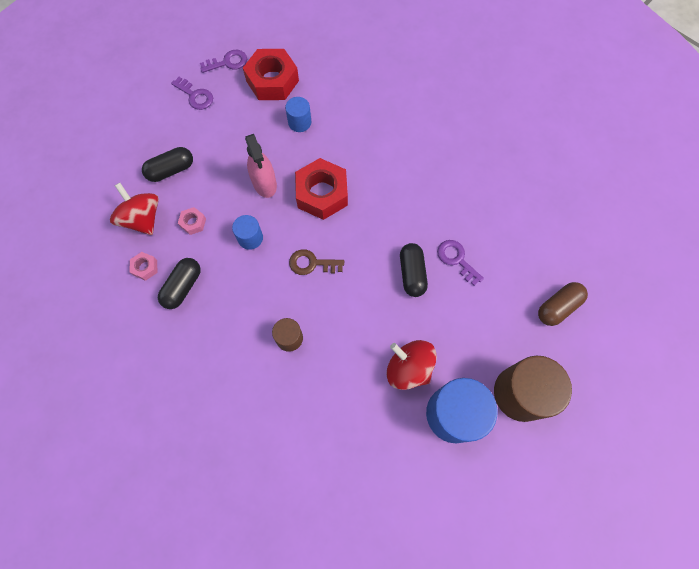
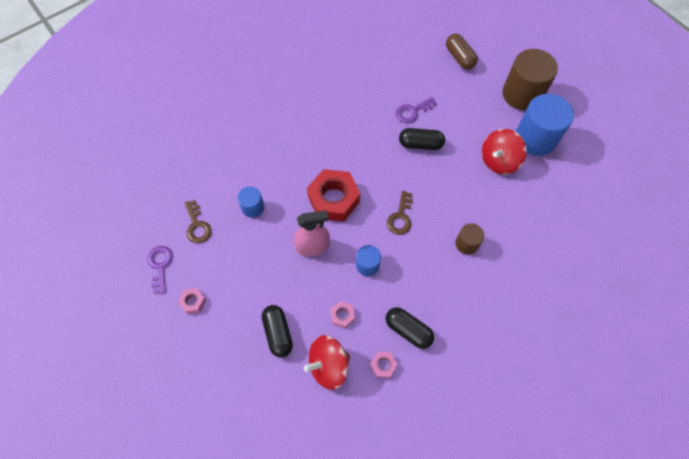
camera: 80 degrees left, 5 degrees down
(195, 96) = (193, 302): purple key -> pink nut
(272, 81) = (197, 225): red nut -> brown key

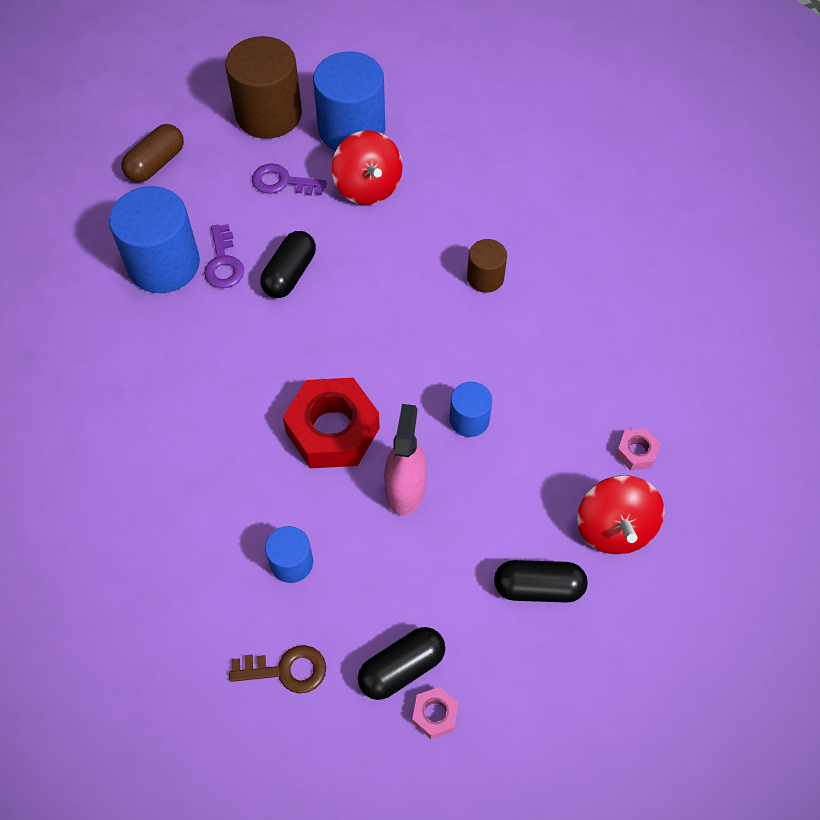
camera: 70 degrees left, 5 degrees down
(160, 265) = (341, 759): purple key -> purple key (282, 182)
(342, 315) = (540, 483): pink nut -> none
(398, 86) = (163, 264): none -> blue cylinder
(400, 217) = (406, 346): brown key -> none
(408, 330) = (593, 401): black capsule -> black capsule (401, 668)
(459, 57) = (156, 164): brown capsule -> brown capsule turned 45 degrees counterclockwise

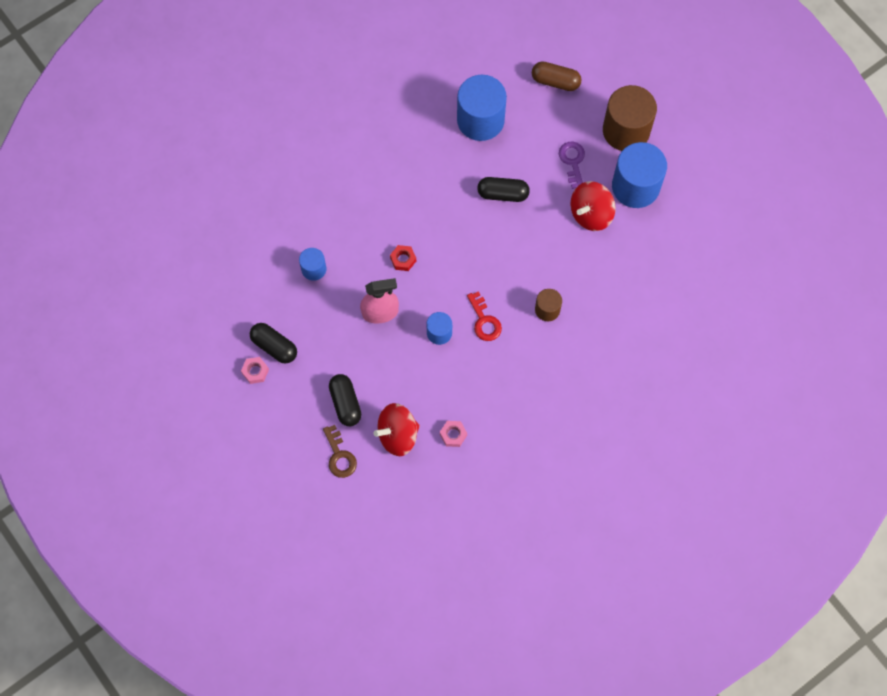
camera: 70 degrees right, 10 degrees up
(223, 263) = (495, 153): purple key -> none
(286, 670) = (253, 289): brown key -> brown key (339, 456)
(333, 430) = (403, 259): red nut -> red nut, size x0.45
(472, 357) = (484, 321): none -> red key

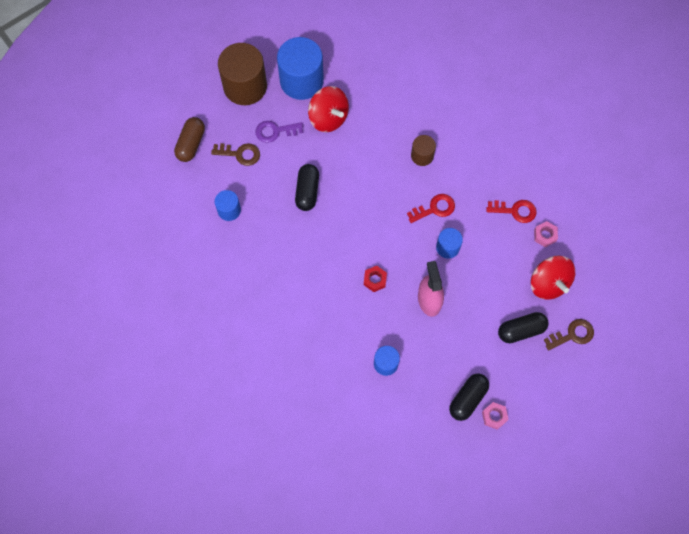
camera: 90 degrees left, 0 degrees up
(480, 120) = (229, 210): blue cylinder -> blue cylinder, size x0.51
(482, 405) = (515, 211): none -> red key
(545, 128) = (240, 154): none -> brown key

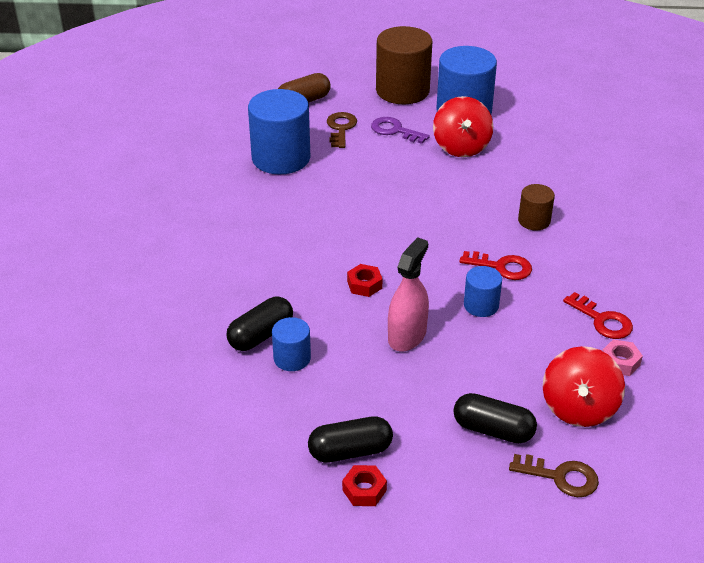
camera: 40 degrees right, 30 degrees down
(229, 210) = (281, 158): blue cylinder -> blue cylinder, size x1.96
(240, 154) = (341, 128): brown key -> brown key turned 135 degrees counterclockwise
(307, 191) = (375, 184): black capsule -> black capsule (261, 335)
(494, 416) = (364, 490): pink nut -> red nut

